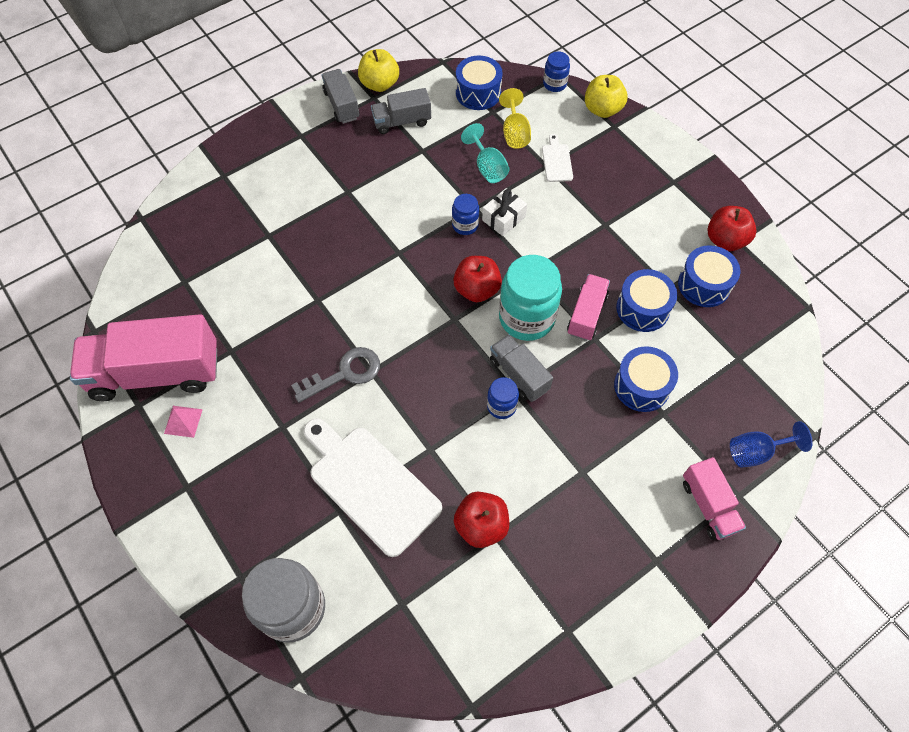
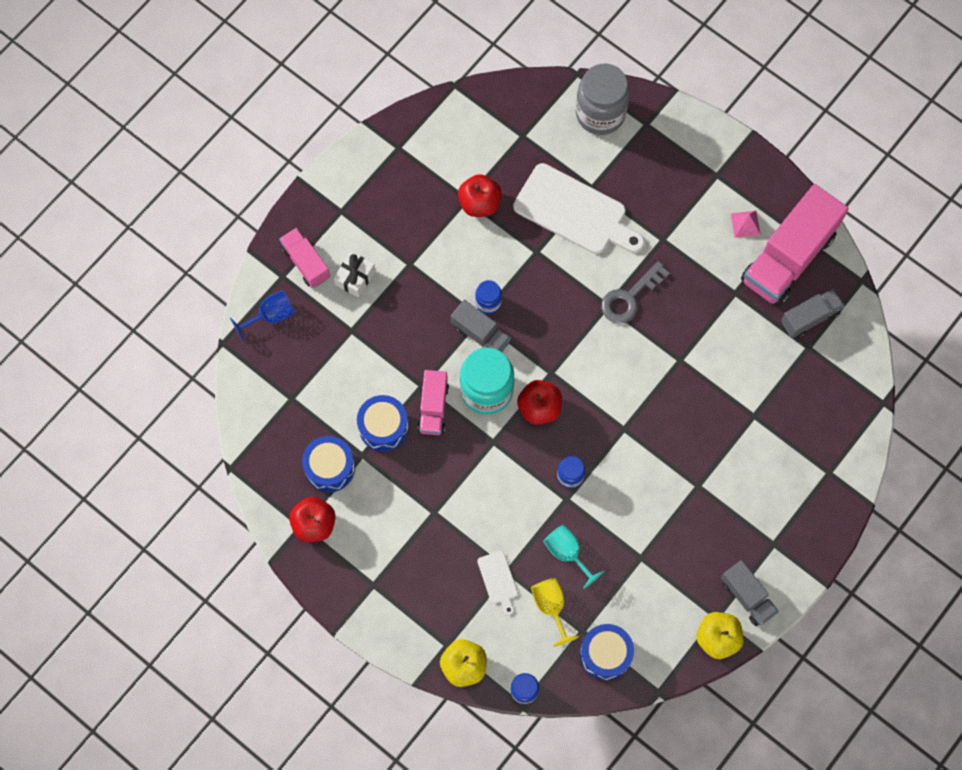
camera: 165 degrees right, 10 degrees up
(156, 373) = (788, 257): pink truck -> pink truck turned 150 degrees clockwise
(402, 121) = (675, 590): grey truck -> grey truck (810, 317)
(503, 218) = (535, 493): white gift -> white gift (355, 278)
(642, 386) = (373, 350): blue drum -> none

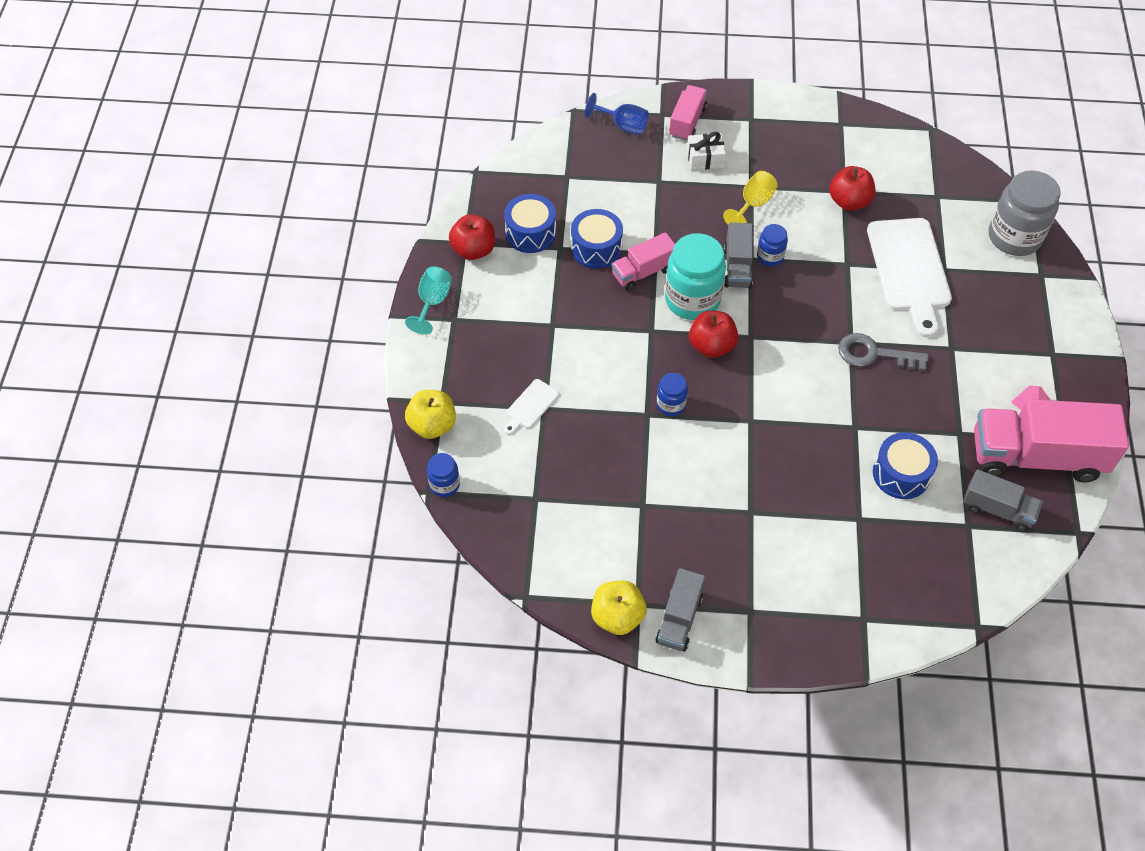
camera: 55 degrees right, 15 degrees down
(551, 607) = (538, 460): yellow goblet -> yellow goblet (753, 204)
(567, 553) = (598, 444): turquoise goblet -> turquoise goblet (432, 302)
(605, 654) = (528, 530): blue drum -> blue drum (901, 474)

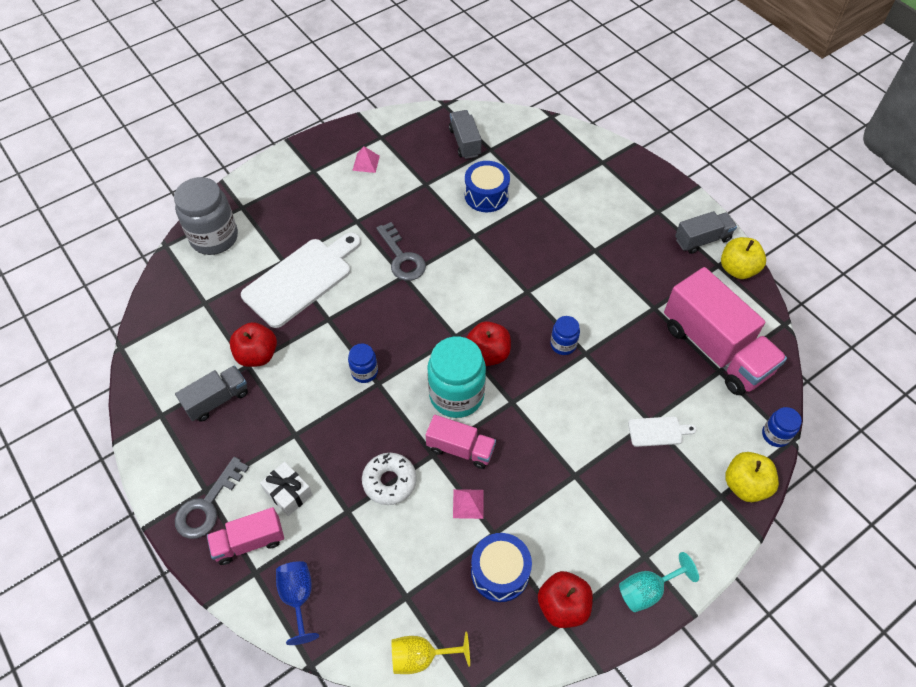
camera: 130 degrees left, 0 degrees up
(596, 248) = (468, 503): blue drum -> pink pyramid
(658, 216) = (389, 481): none -> white donut
(737, 115) = (207, 505): none -> grey key
(737, 267) = (395, 387): grey truck -> grey truck (217, 400)
(753, 204) = (316, 419): yellow goblet -> yellow goblet (421, 657)
(1036, 456) = (407, 143): pink truck -> pink truck (715, 349)

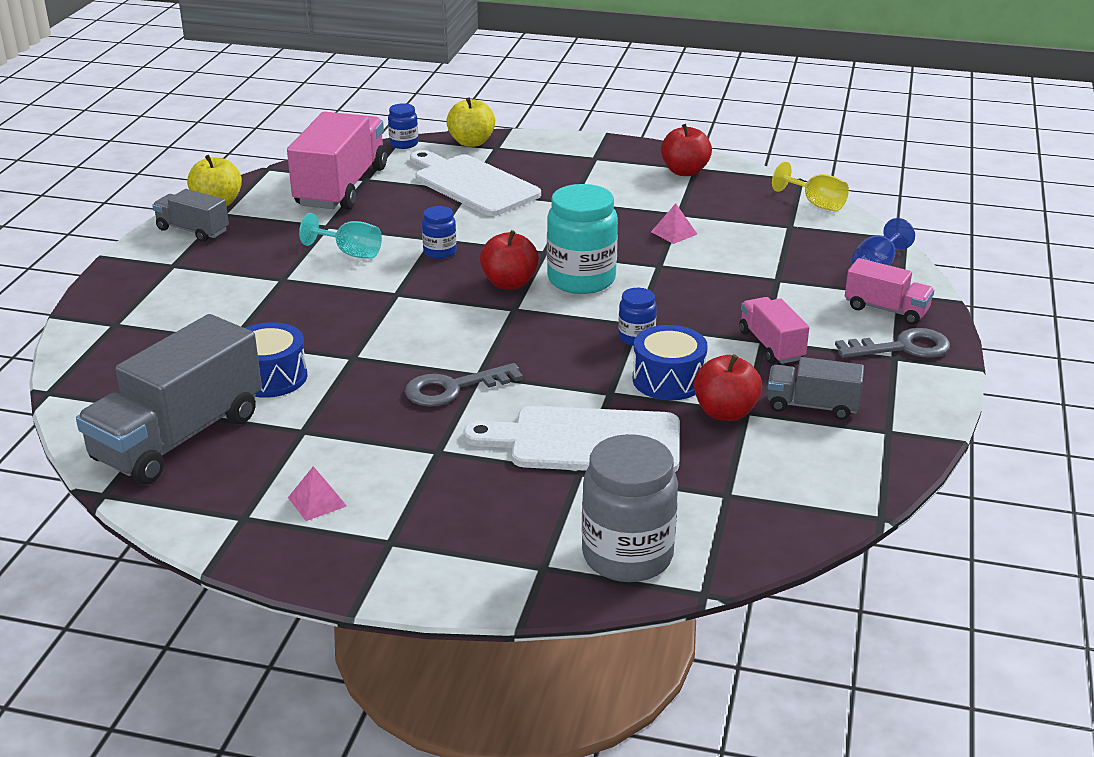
camera: 130 degrees left, 25 degrees down
(288, 493) = (816, 314): white gift -> none
(389, 481) = (718, 273): white donut -> none
(402, 258) = (453, 388): grey key -> grey key turned 135 degrees counterclockwise
(460, 449) = (631, 255): pink truck -> pink truck (771, 345)
(465, 142) = (178, 437): grey truck -> grey truck, size x1.92
(500, 572) = (704, 200): blue drum -> blue drum (668, 380)
(647, 590) = (619, 150): turquoise goblet -> turquoise goblet (350, 253)
(658, 431) = (472, 184): white cutting board -> white cutting board, size x2.23

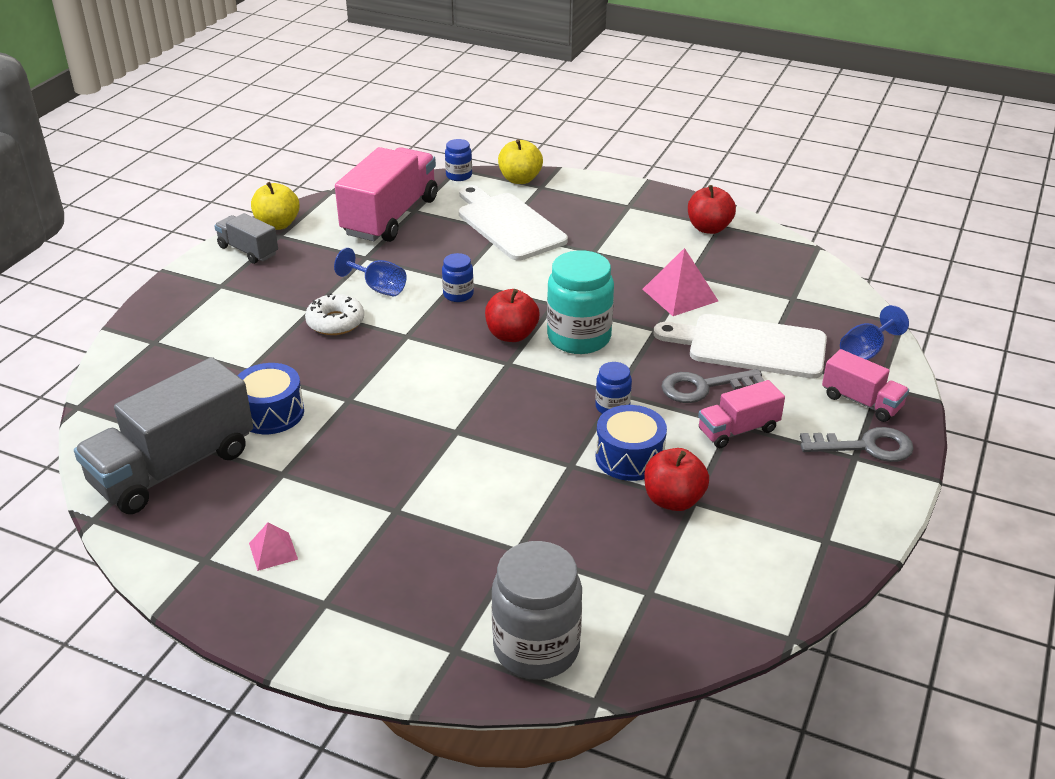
camera: 10 degrees right, 5 degrees up
(314, 288) = (335, 322): none -> white donut
(350, 253) = (378, 288): turquoise goblet -> blue goblet
(453, 388) = (429, 443): grey key -> grey key (703, 387)
(587, 441) = (534, 516): white cutting board -> white cutting board (750, 346)
(674, 233) = (680, 295): pink pyramid -> pink pyramid, size x1.76
(771, 345) = (738, 430): pink truck -> pink truck turned 105 degrees counterclockwise
(812, 406) = (759, 503): grey truck -> none
(815, 203) = (825, 275): yellow goblet -> none

